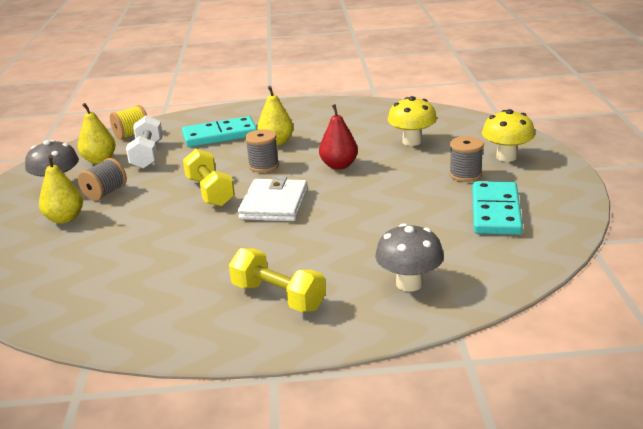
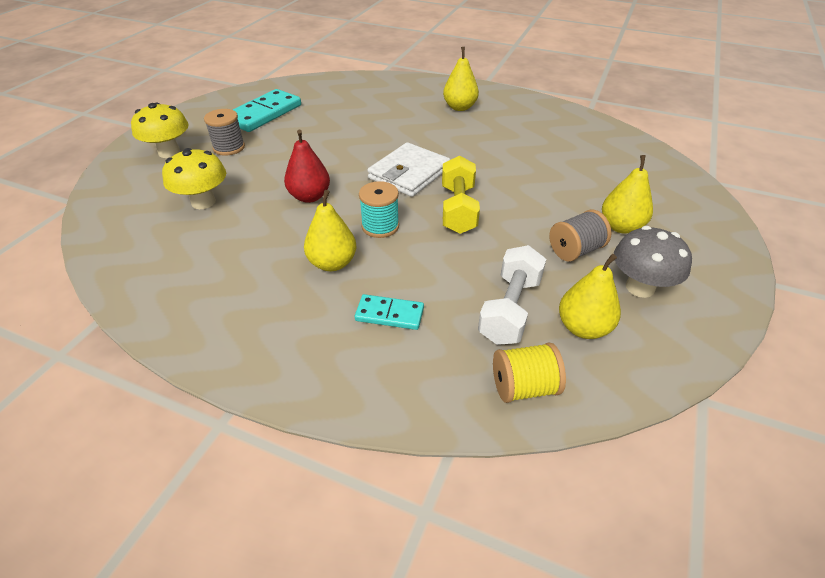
camera: 155 degrees left, 15 degrees up
(220, 135) = (389, 314): turquoise domino -> turquoise domino, size x0.56
(263, 166) = (380, 226): grey spool -> turquoise spool
(278, 296) = (460, 107): yellow dumbbell -> yellow pear
(409, 283) = (378, 93): grey mushroom -> none

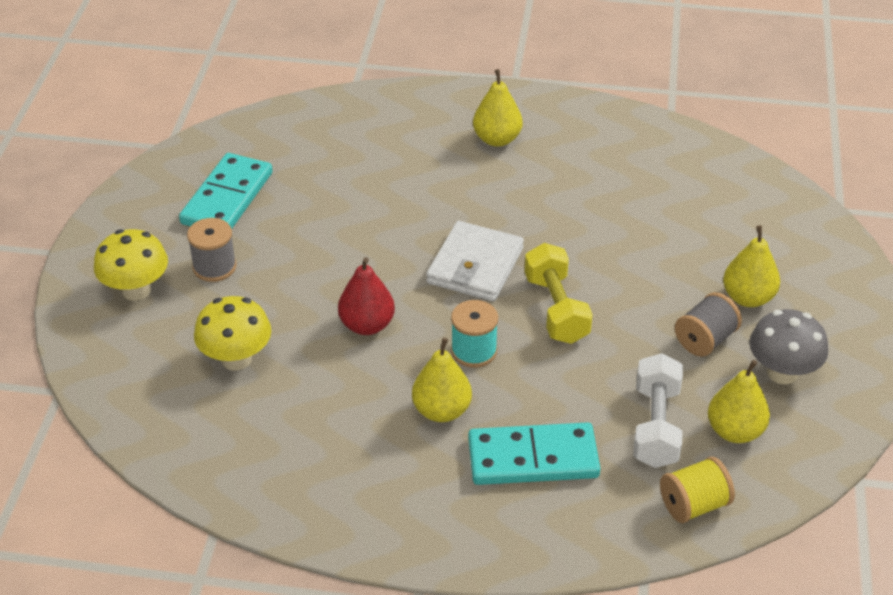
camera: 15 degrees left, 0 degrees up
(389, 314) = (533, 458): turquoise domino -> turquoise domino, size x1.78

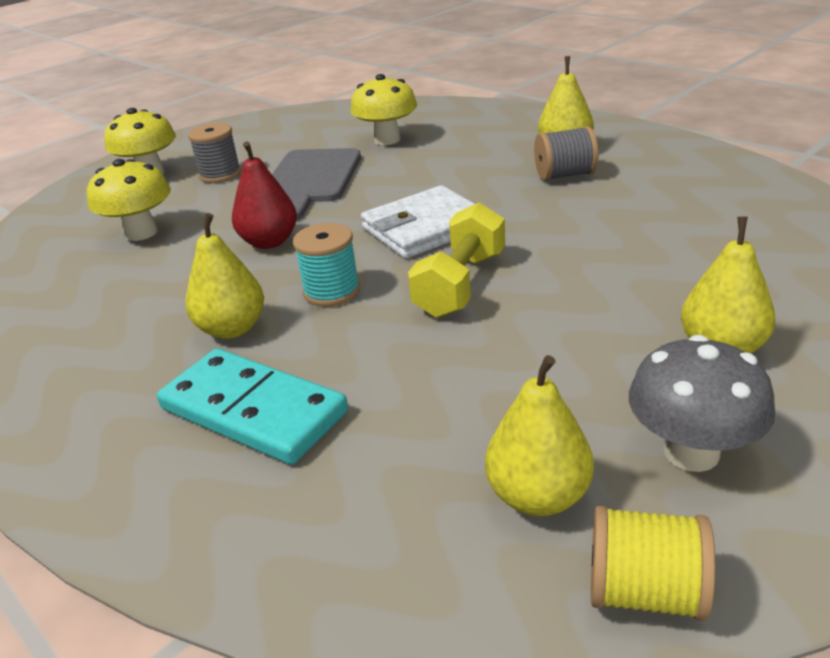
camera: 40 degrees right, 10 degrees down
(227, 198) = (292, 139): turquoise domino -> none
(315, 246) = (310, 180): none -> grey cutting board
(326, 171) = (387, 140): none -> yellow mushroom
(655, 426) = (435, 440): white dumbbell -> none
(694, 505) = (369, 565): yellow spool -> yellow spool (645, 592)
(705, 340) = (610, 372): grey spool -> grey spool (564, 175)

